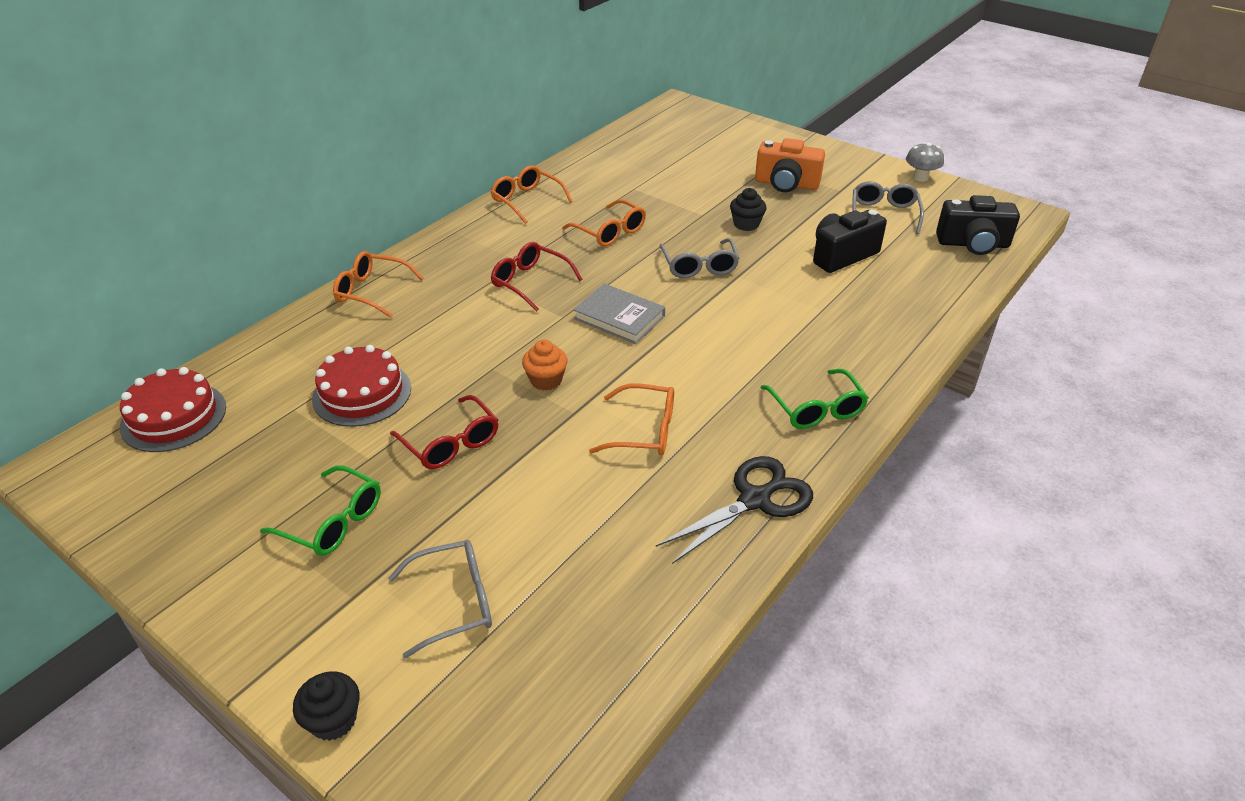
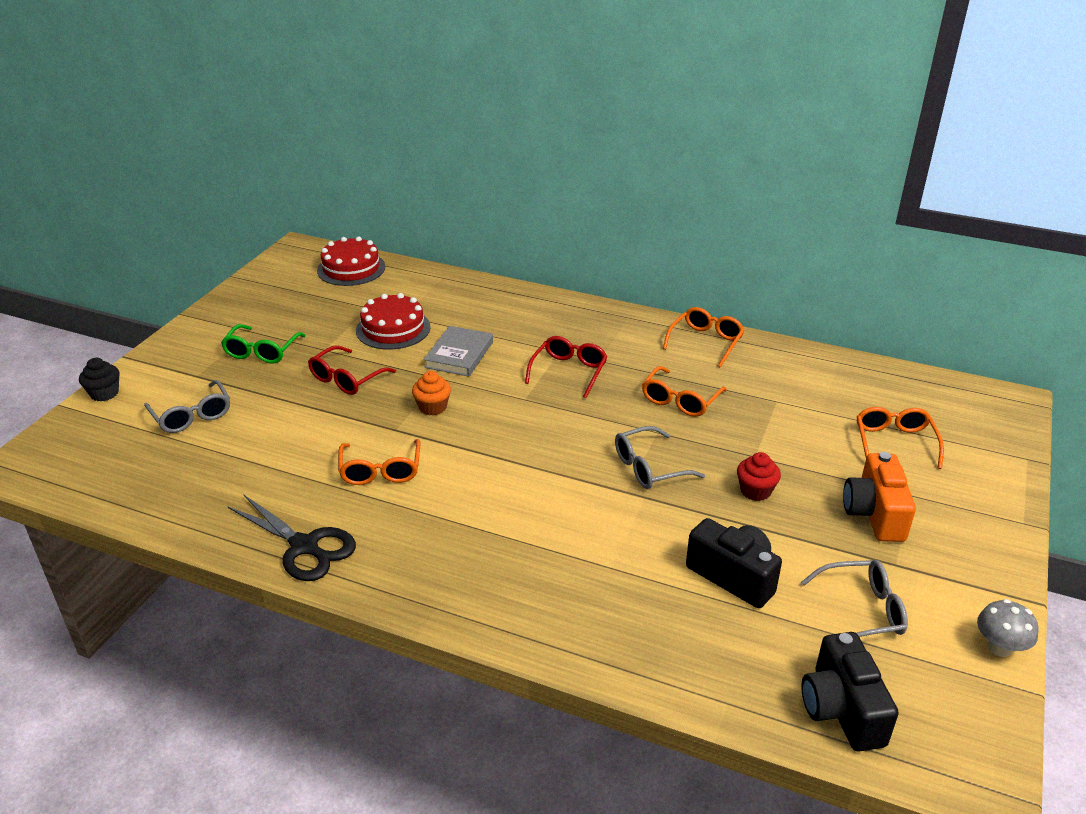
camera: 75 degrees right, 5 degrees down
(372, 291) = (519, 301): orange glasses -> orange glasses (894, 443)
(619, 317) = (536, 430): grey book -> grey book (459, 354)
(746, 224) = (755, 491): black cupcake -> red cupcake
(816, 408) = (437, 575): green glasses -> none

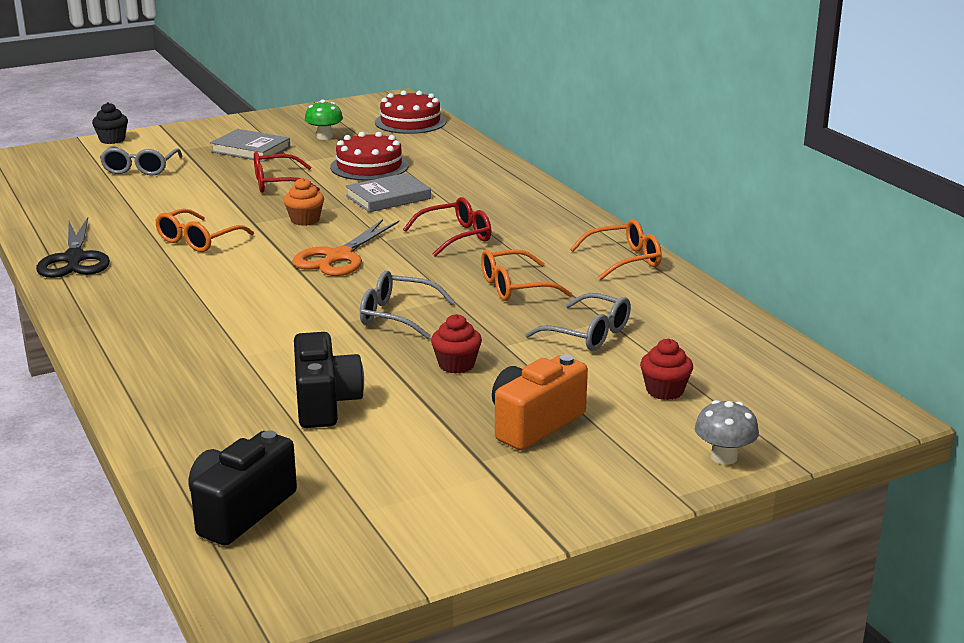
camera: 40 degrees right, 10 degrees down
(262, 351) = (250, 149): green glasses -> grey book
(305, 312) = (324, 137): none -> green mushroom
(519, 432) = (339, 257): none -> orange scissors
(861, 611) = (384, 470): grey glasses -> grey glasses (588, 334)
(894, 443) = (664, 391): orange glasses -> red cupcake
(999, 647) = (456, 551): grey mushroom -> grey mushroom (724, 457)

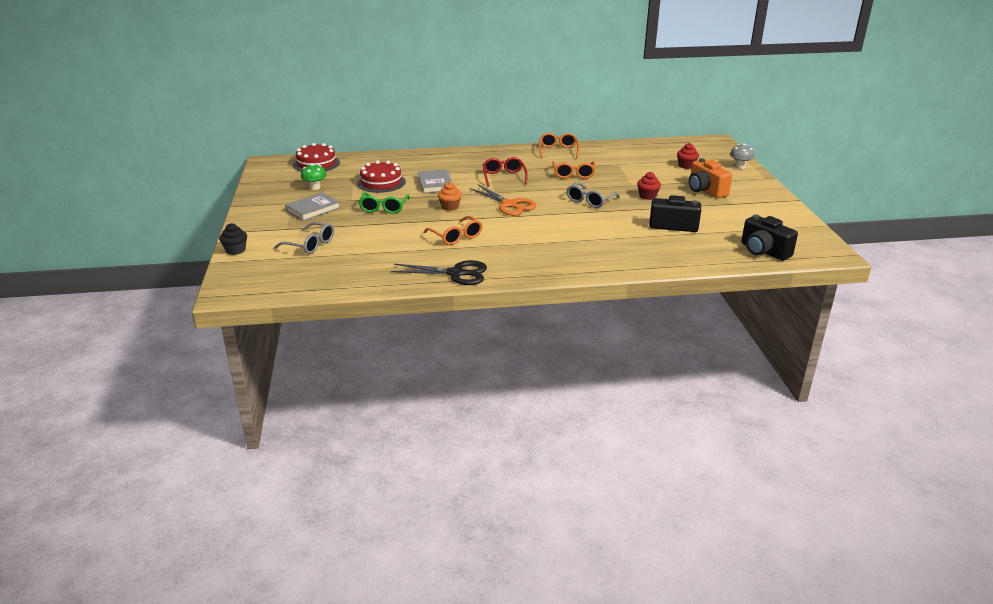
camera: 70 degrees left, 5 degrees up
(277, 183) = (384, 208): red glasses -> green glasses
(588, 334) = (629, 169): grey glasses -> none

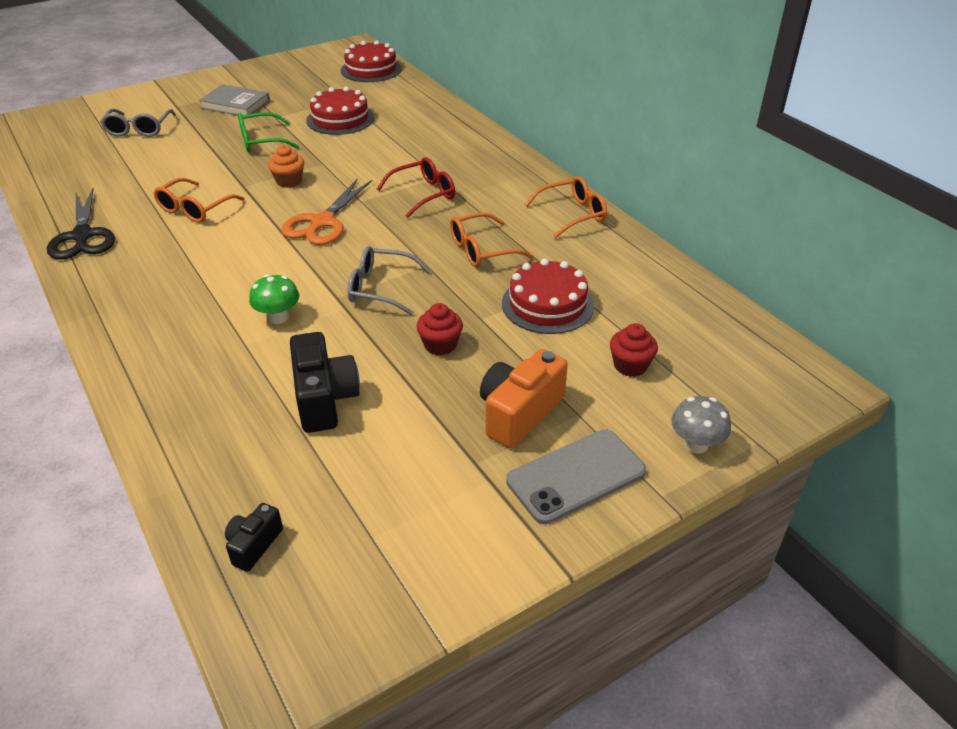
camera: 65 degrees right, 10 degrees up
(235, 250) = (112, 98): black cupcake -> none
(315, 187) = (299, 88): green mushroom -> green mushroom (278, 317)
(435, 184) = (360, 152): grey book -> none
(631, 170) = (547, 304): none -> red cake
(748, 188) = (576, 476): none -> grey phone
(763, 251) = (254, 545): black camera -> black camera, size x0.55

